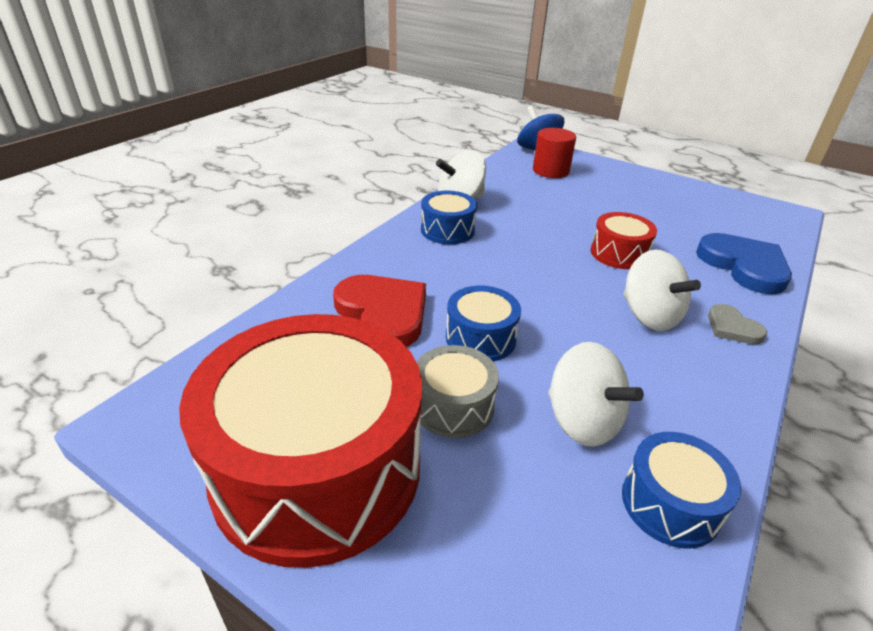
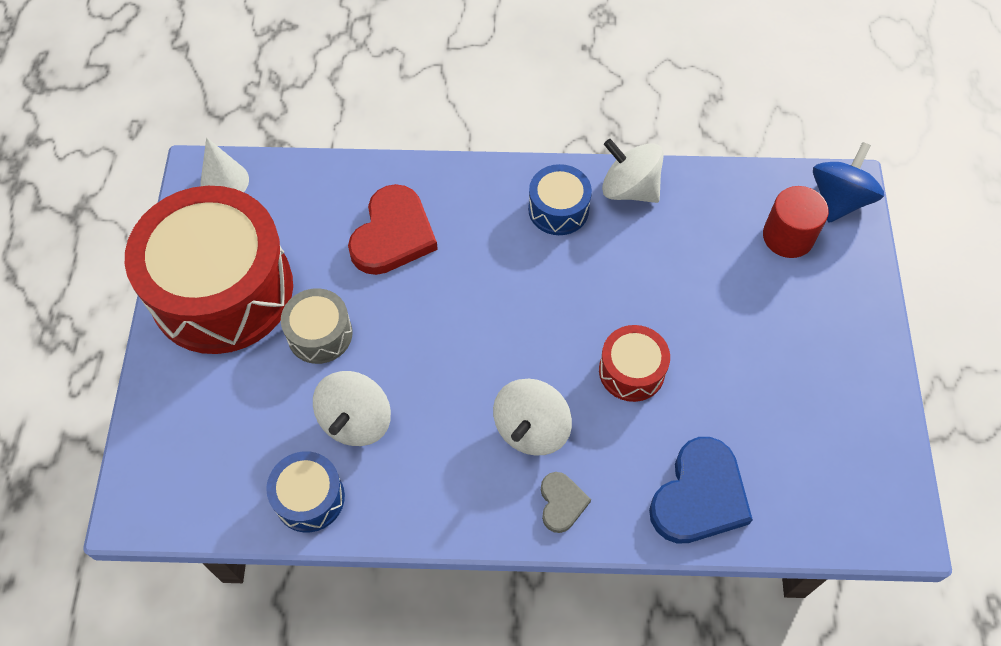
camera: 60 degrees right, 25 degrees up
(174, 403) = (224, 181): none -> white cone
(480, 338) = (407, 315): blue drum -> none
(732, 327) = (561, 503): grey heart -> grey heart turned 150 degrees clockwise

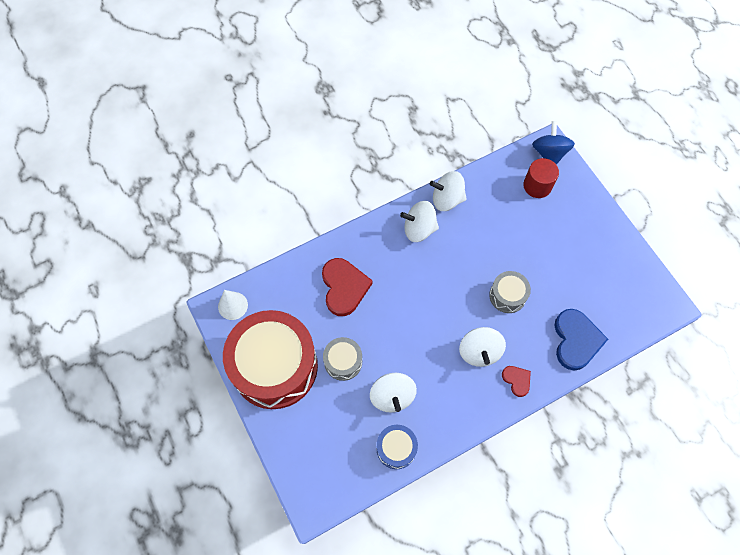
camera: 30 degrees left, 5 degrees up
(558, 209) = (419, 229): blue drum -> white spinning top
(561, 503) = (517, 380): grey heart -> red heart
(631, 371) = (507, 295): red drum -> grey drum

